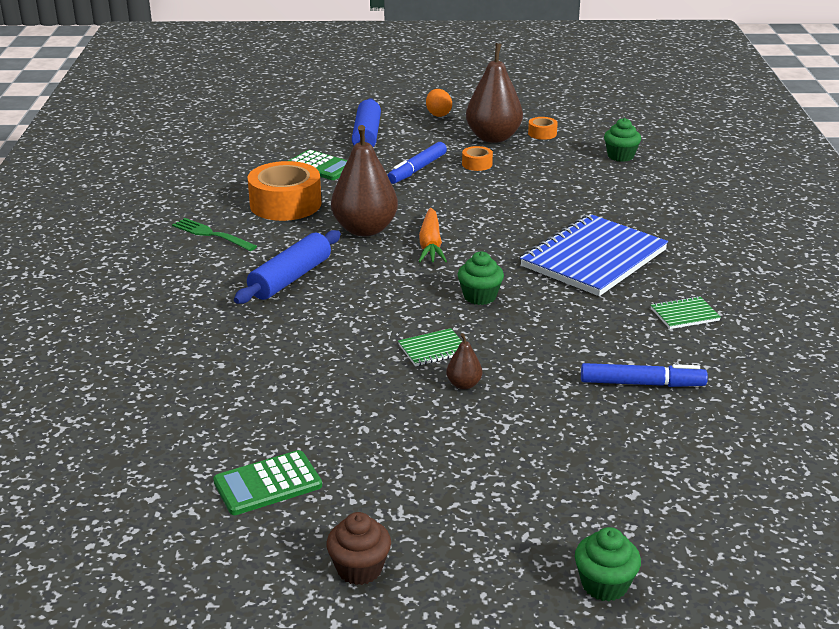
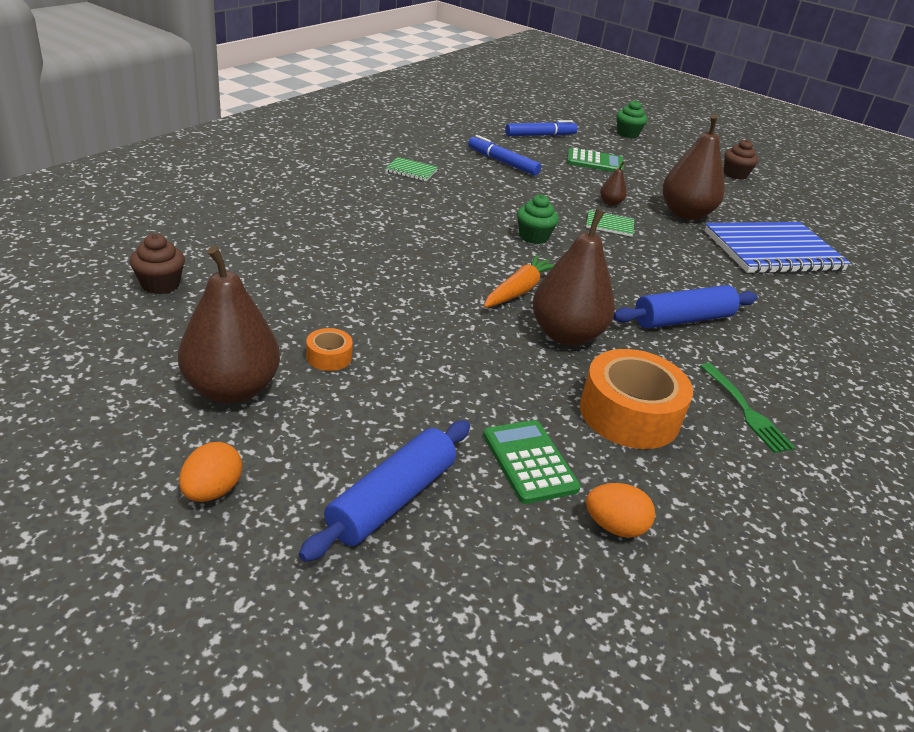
camera: 150 degrees left, 5 degrees up
(259, 161) = (614, 526): none -> orange egg
(268, 484) = (768, 214): green calculator -> green calculator (595, 162)
(371, 416) = (685, 214): none -> brown pear
(417, 169) = (410, 387): blue marker -> blue marker (540, 135)
(542, 133) = (161, 362): orange tape -> none
(593, 258) = (401, 220): blue notebook -> blue notebook (773, 251)
(620, 156) = (160, 284): green cupcake -> brown cupcake

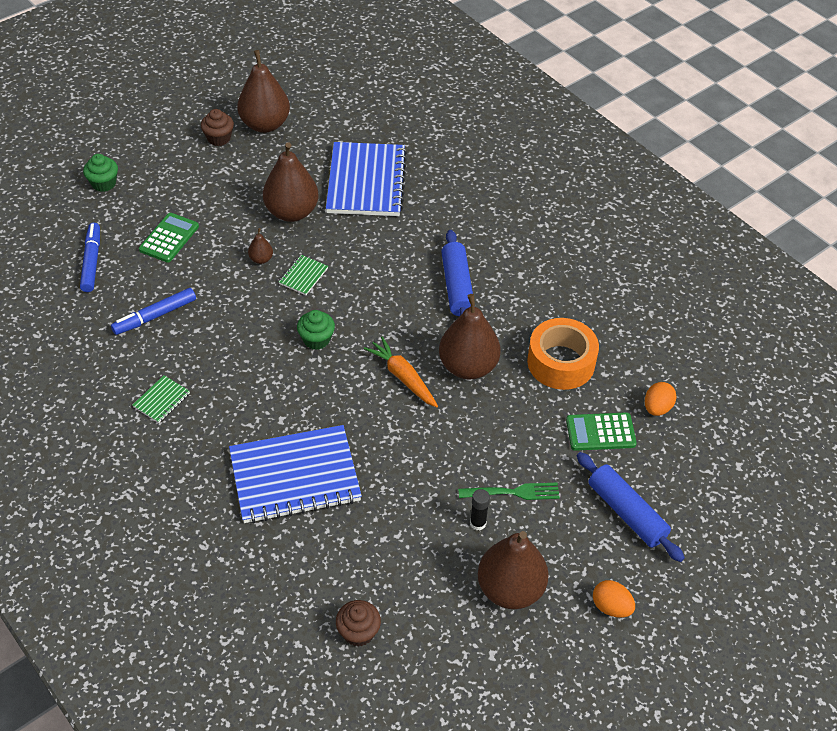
camera: 70 degrees left, 15 degrees up
(329, 357) = (478, 523): orange tape -> black glue stick
(352, 237) = (295, 476): none -> blue notebook
(745, 410) = (563, 298): green fork -> green fork (512, 492)
(780, 194) = (265, 124): none -> brown pear

